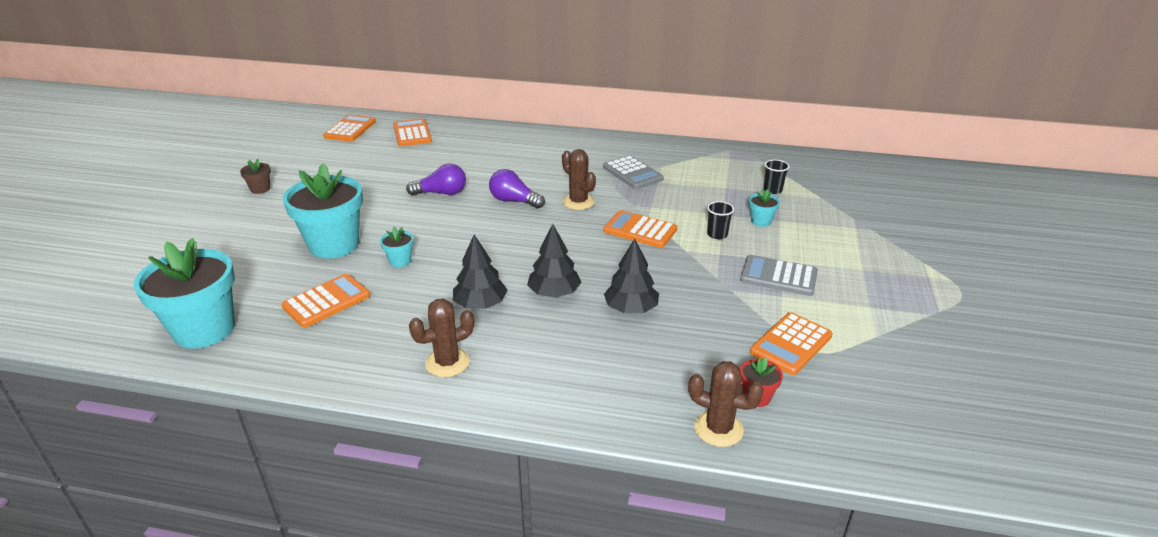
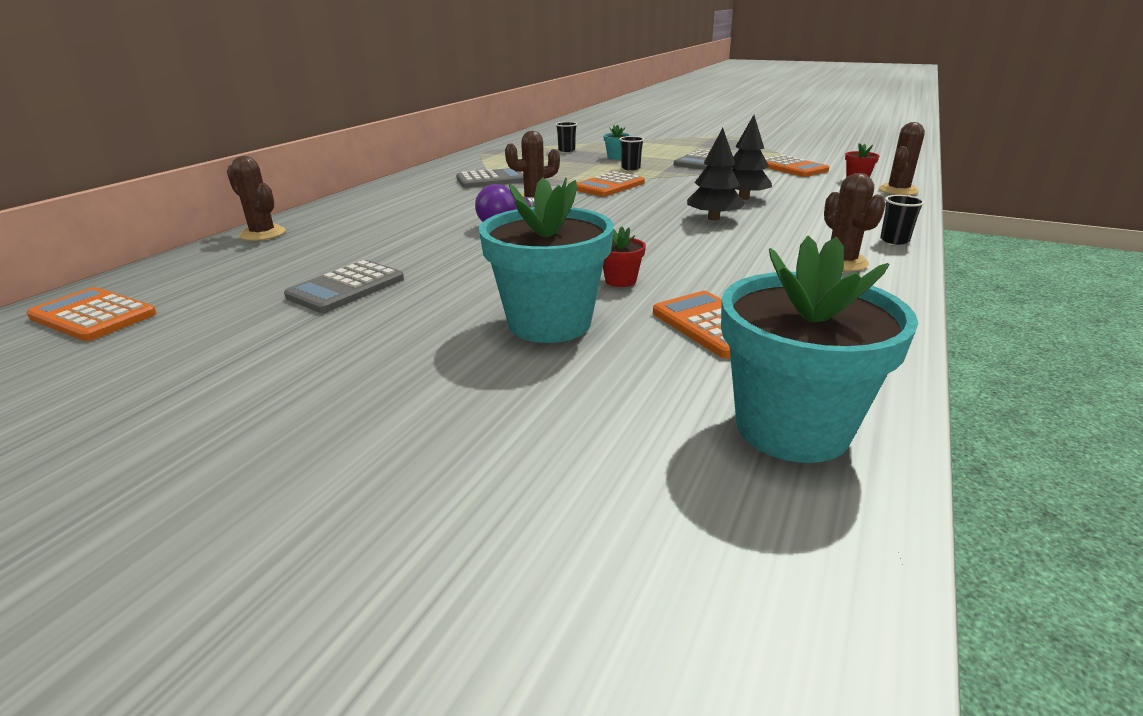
camera: 75 degrees left, 5 degrees down
(260, 189) = (251, 403): brown flower pot -> none
(385, 176) = (346, 288): none -> grey calculator
(400, 261) = (620, 281): turquoise flower pot -> red flower pot
(412, 133) = (210, 268): orange calculator -> none
(441, 193) = (448, 255): purple light bulb -> none
(471, 129) = (262, 234): none -> brown cactus
(480, 304) = (731, 245): black tree -> none
(514, 401) = (894, 240): none -> black cup

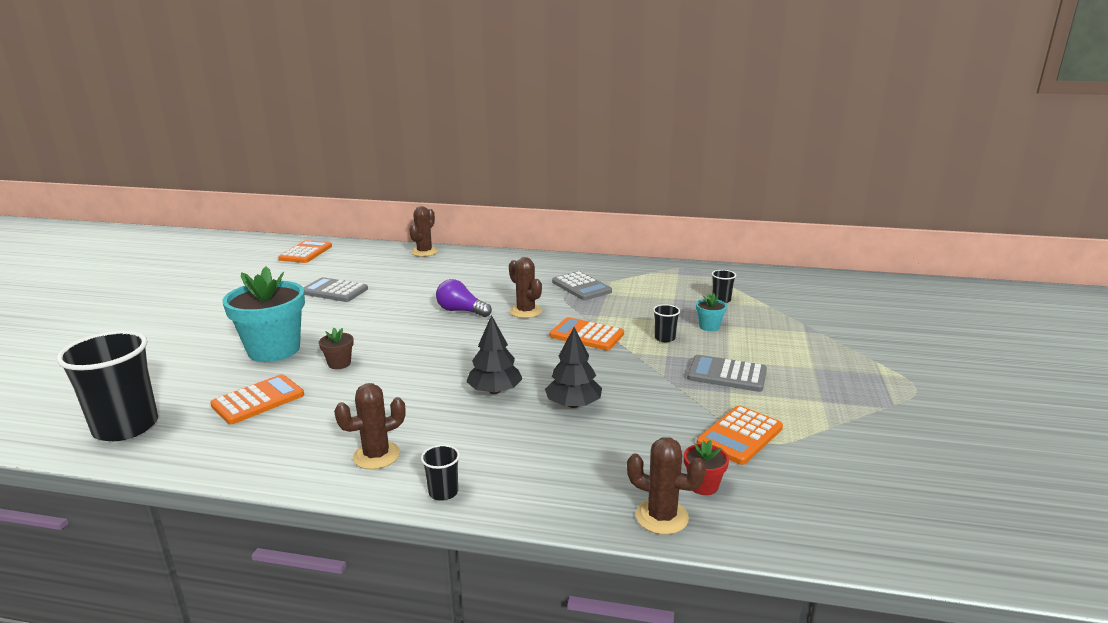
camera: 75 degrees right, 5 degrees down
(620, 281) = (339, 363): red flower pot -> brown flower pot
(792, 428) = (126, 427): turquoise flower pot -> black cup

